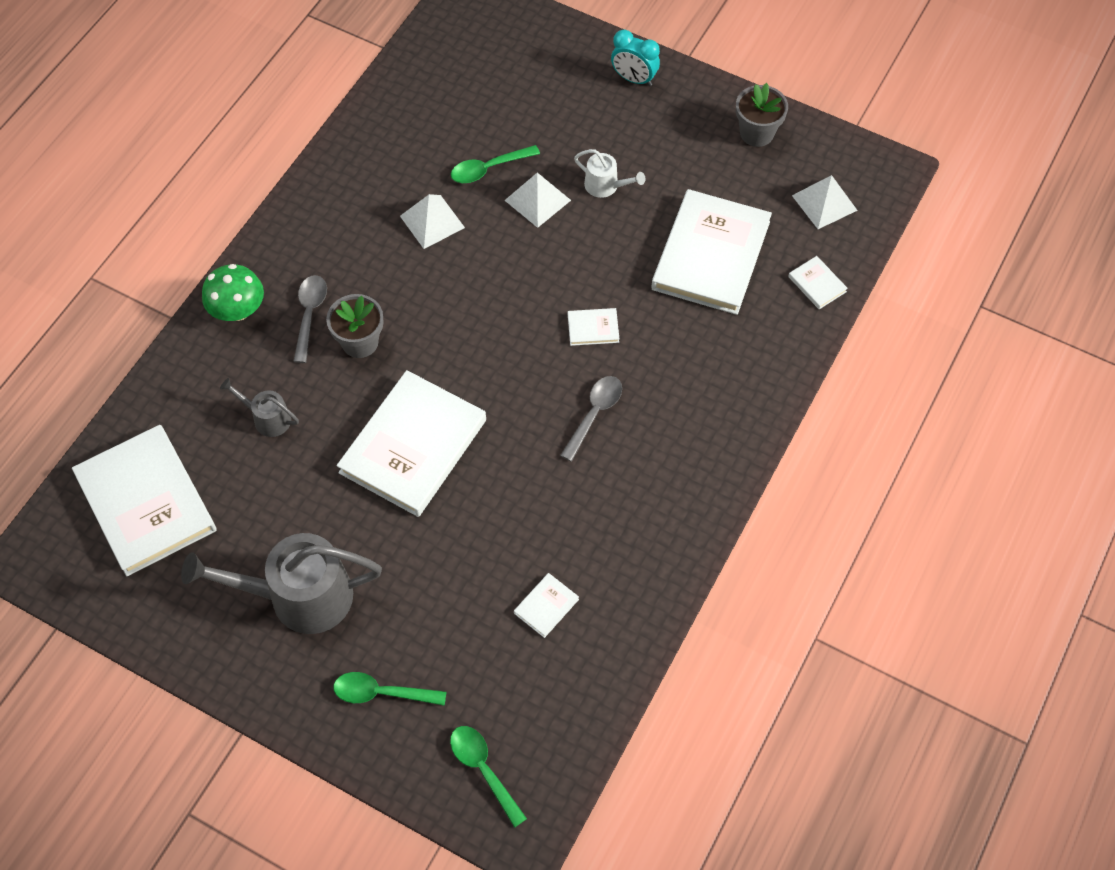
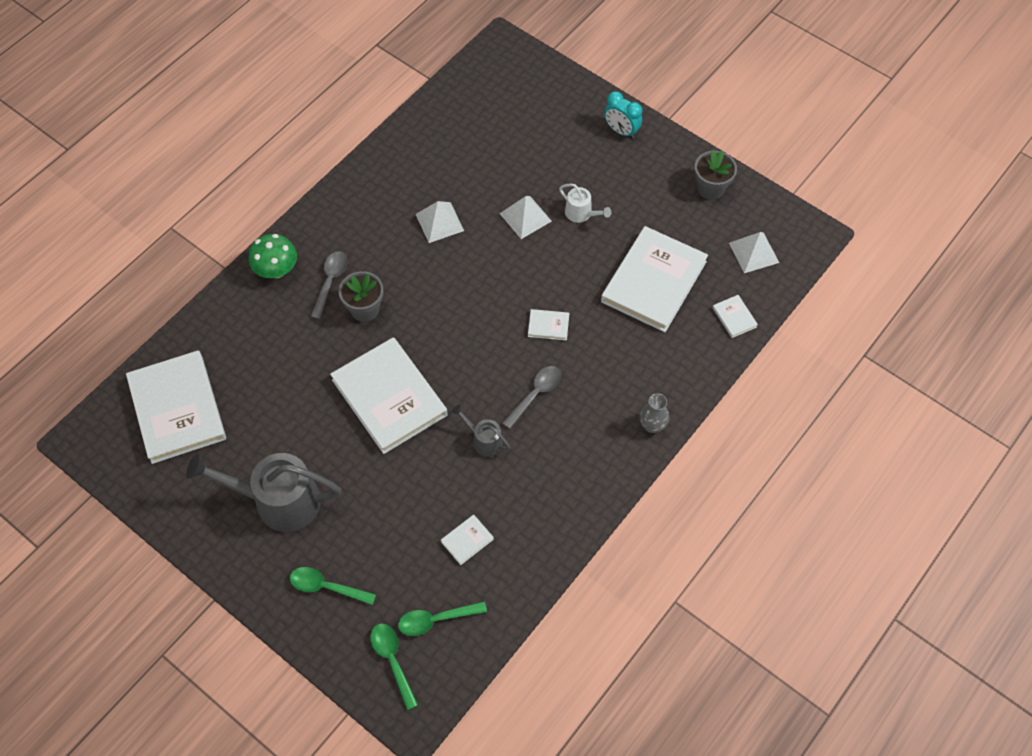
camera: 10 degrees right, 0 degrees up
(267, 418) = (282, 358): grey watering can -> grey watering can (484, 440)
(413, 446) = (389, 397): white book -> white book turned 75 degrees counterclockwise
(488, 169) = (492, 187): green spoon -> green spoon (436, 620)
(745, 430) = (652, 425): none -> grey vase

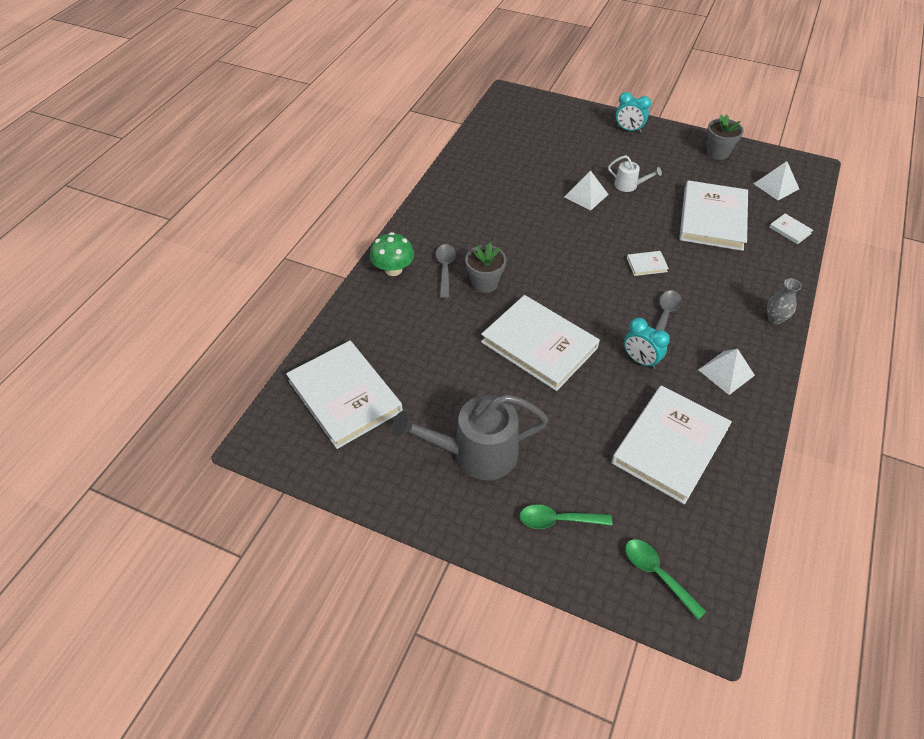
camera: 15 degrees left, 10 degrees down
(436, 620) = (679, 524): green spoon -> none
(439, 222) = (518, 211): white pyramid -> white pyramid (726, 372)
(467, 540) = (670, 446): white book -> white book, size x2.48
(484, 440) = (640, 360): grey watering can -> turquoise clock

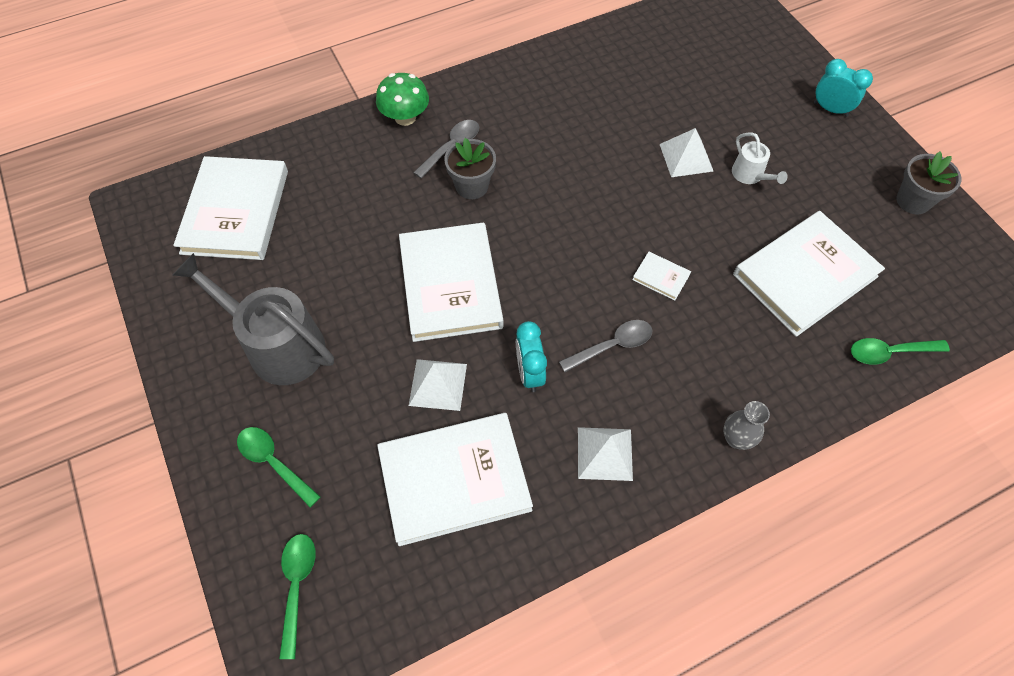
camera: 40 degrees right, 10 degrees up
(628, 130) = (830, 109): turquoise clock -> turquoise clock turned 150 degrees clockwise
(776, 186) = (941, 288): white pyramid -> white pyramid (438, 384)
(790, 230) = (889, 352): white book -> green spoon

